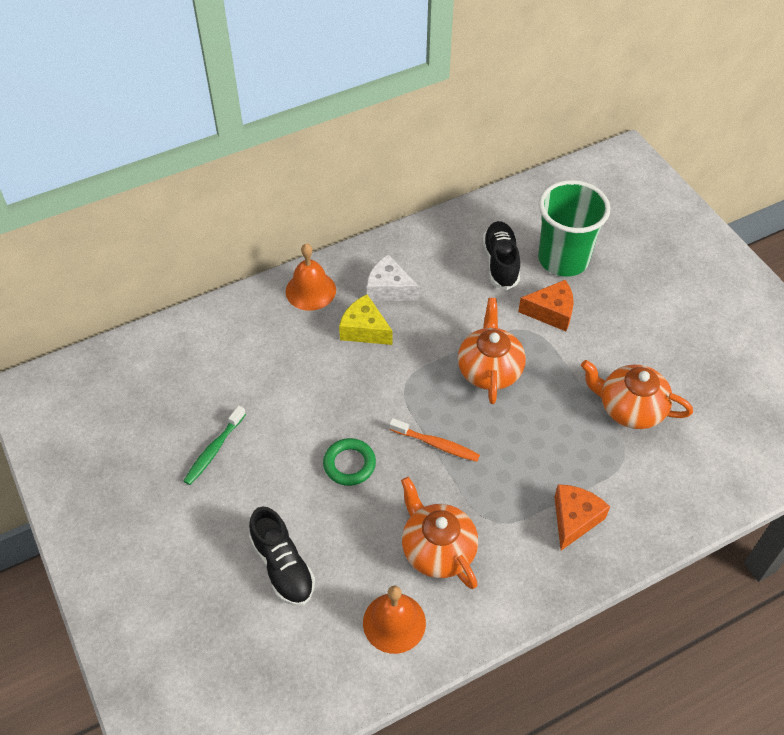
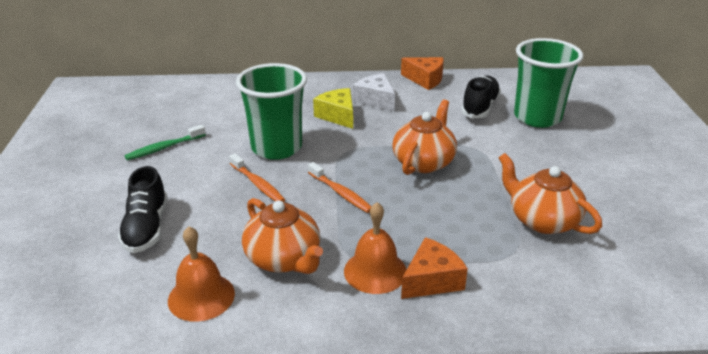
camera: 25 degrees right, 20 degrees down
(310, 290) = (315, 87): orange bell -> orange bell (375, 271)
(333, 404) = (276, 148): none -> green cup
(349, 464) = (258, 184): green ring -> orange toothbrush
(437, 549) = (284, 259): orange teapot -> orange teapot turned 150 degrees clockwise
(551, 312) = (505, 143): orange cheese -> orange cheese (425, 79)

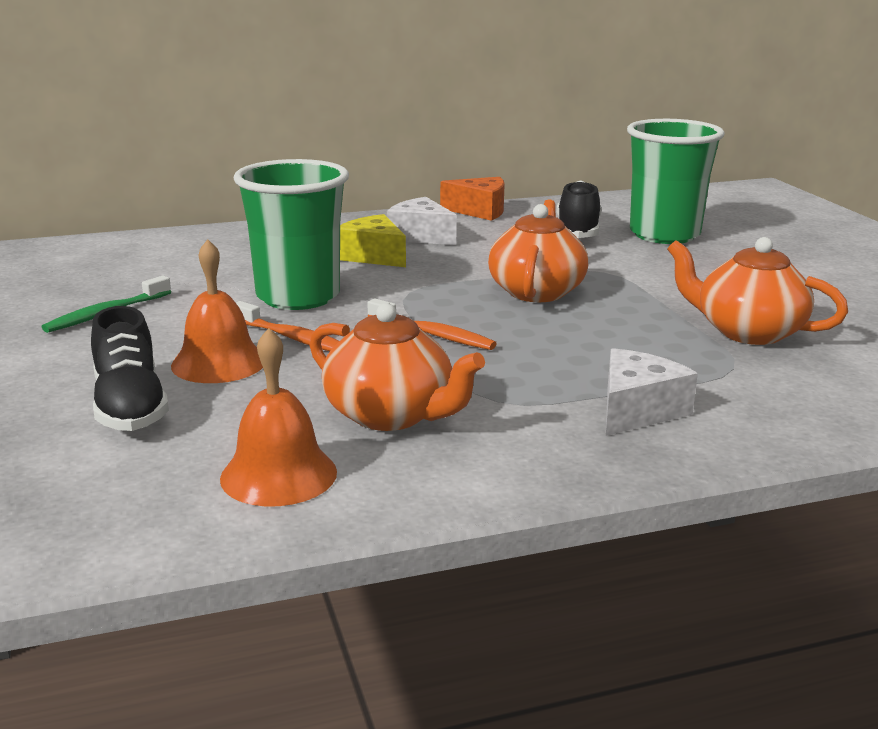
camera: 15 degrees left, 10 degrees down
(375, 271) = (545, 411): orange bell -> orange bell (219, 362)
(432, 280) = (637, 410): orange cheese -> white cheese

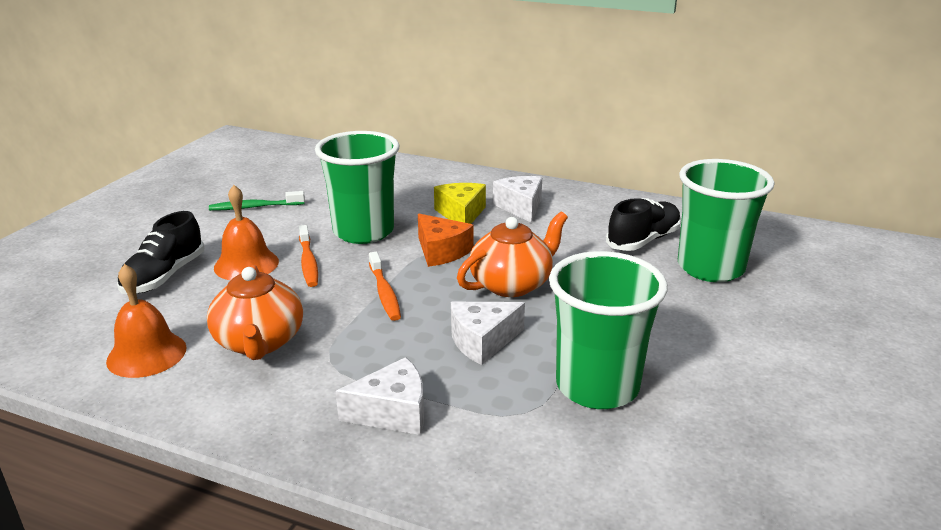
camera: 40 degrees right, 5 degrees up
(480, 211) = (603, 197): orange cheese -> orange cheese (441, 251)
(600, 336) = (482, 341): none -> white cheese
(747, 332) = (597, 386): orange teapot -> green cup

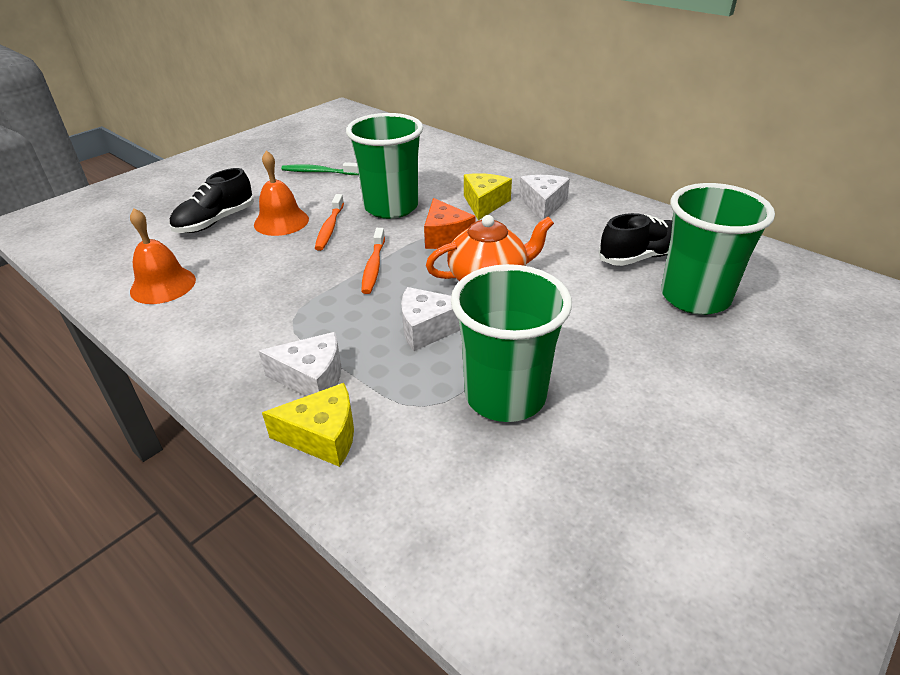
camera: 20 degrees right, 10 degrees up
(259, 342) = (249, 292): orange teapot -> none
(442, 463) = (323, 436): none -> yellow cheese

